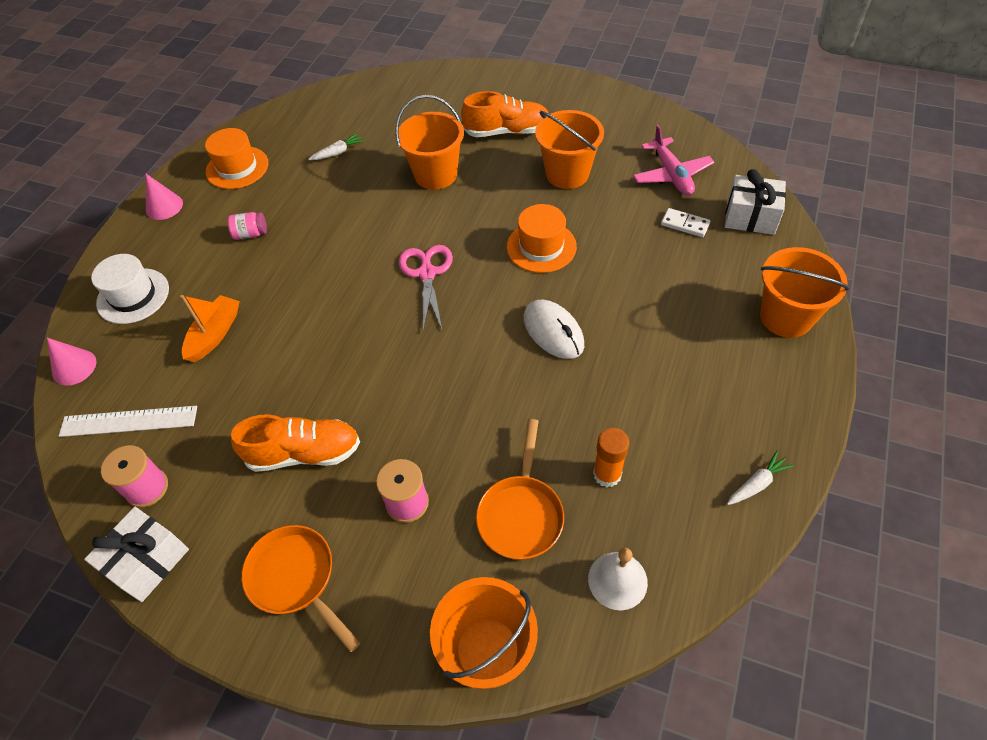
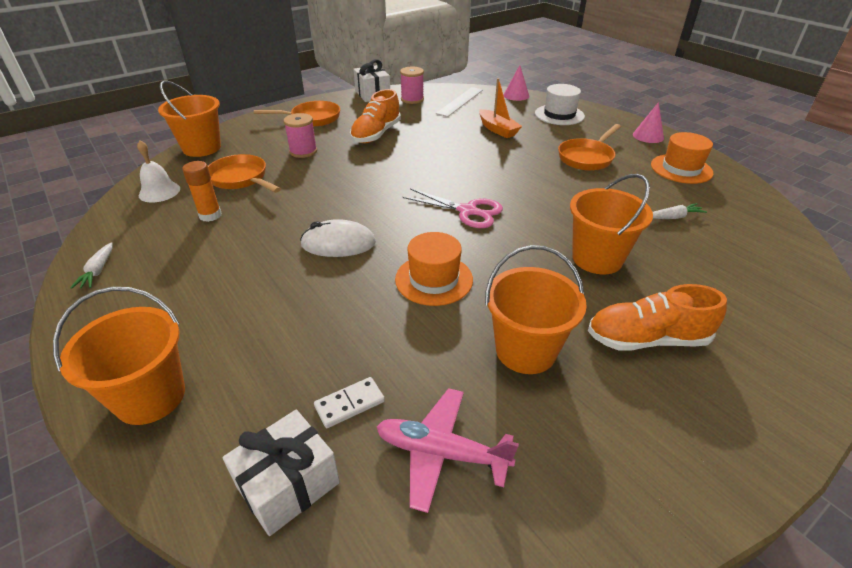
camera: 120 degrees right, 15 degrees down
(251, 234) = (587, 157): pink jar -> orange pan
(338, 152) = (674, 217): white carrot -> white carrot turned 105 degrees counterclockwise
(507, 131) = (646, 339): orange shoe -> orange shoe turned 60 degrees clockwise

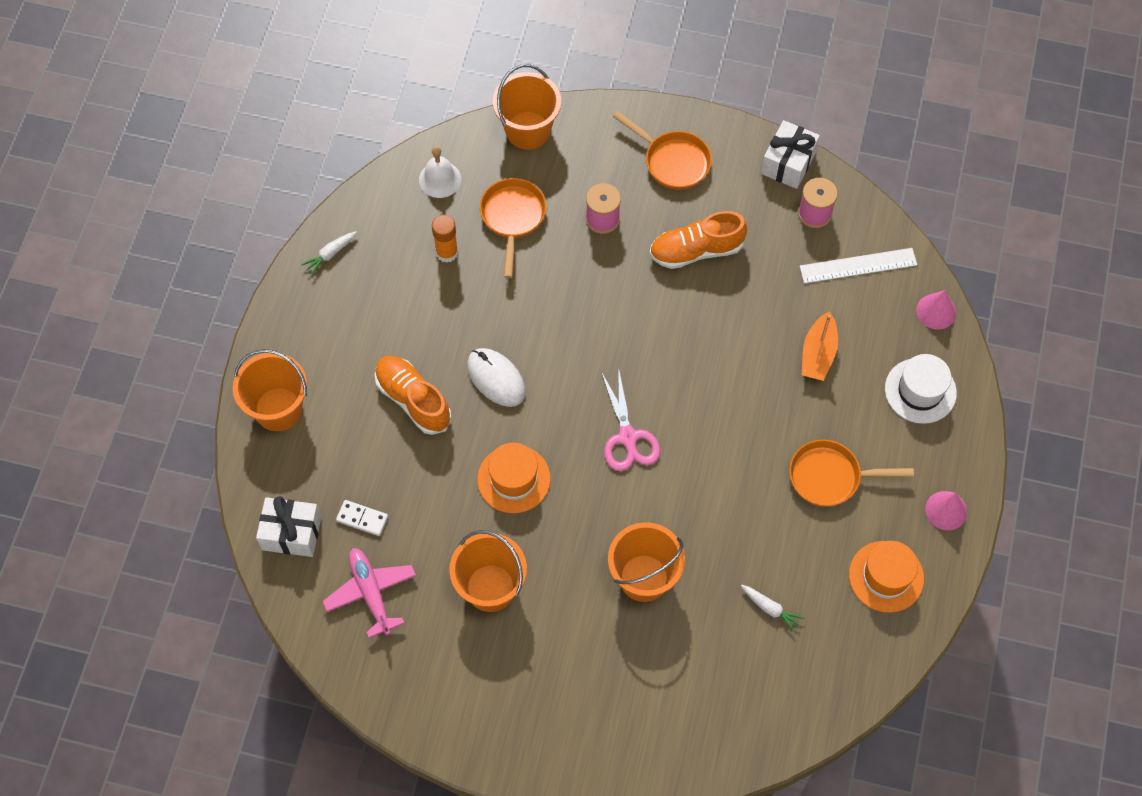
camera: 50 degrees right, 25 degrees up
(646, 339) = (568, 658): orange shoe -> orange shoe (413, 400)

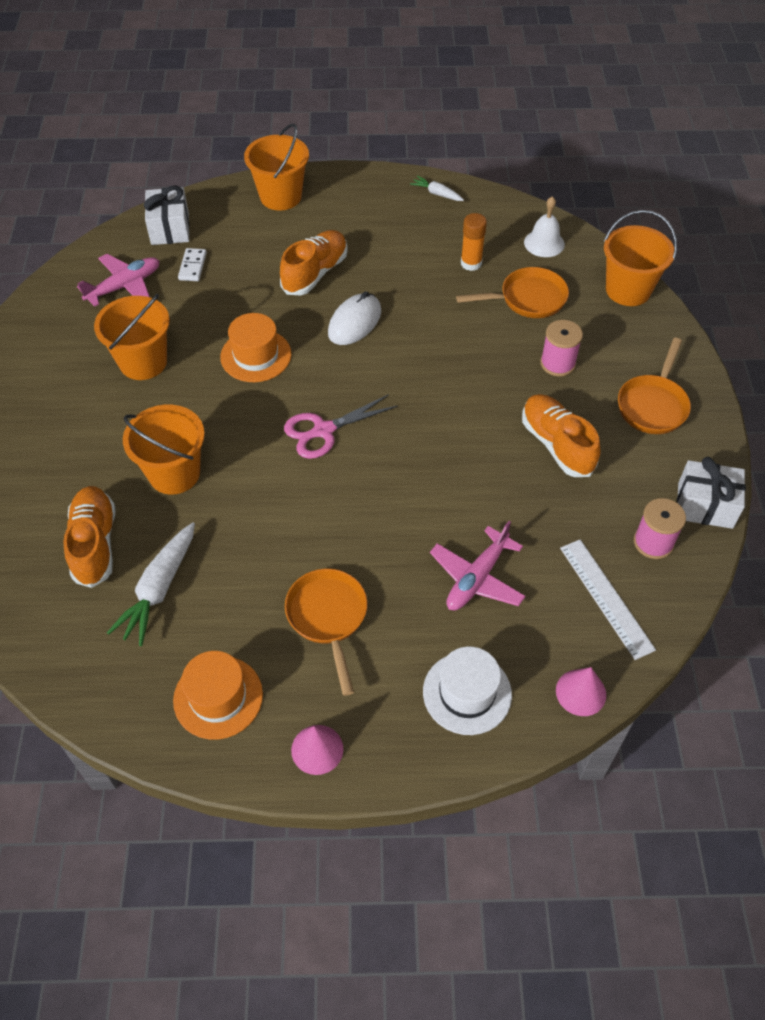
camera: 75 degrees right, 10 degrees down
(708, 659) = (95, 543): none -> orange shoe
(770, 609) = (159, 589): white carrot -> white carrot, size x1.84
(818, 354) = (477, 578): orange boat -> pink plane

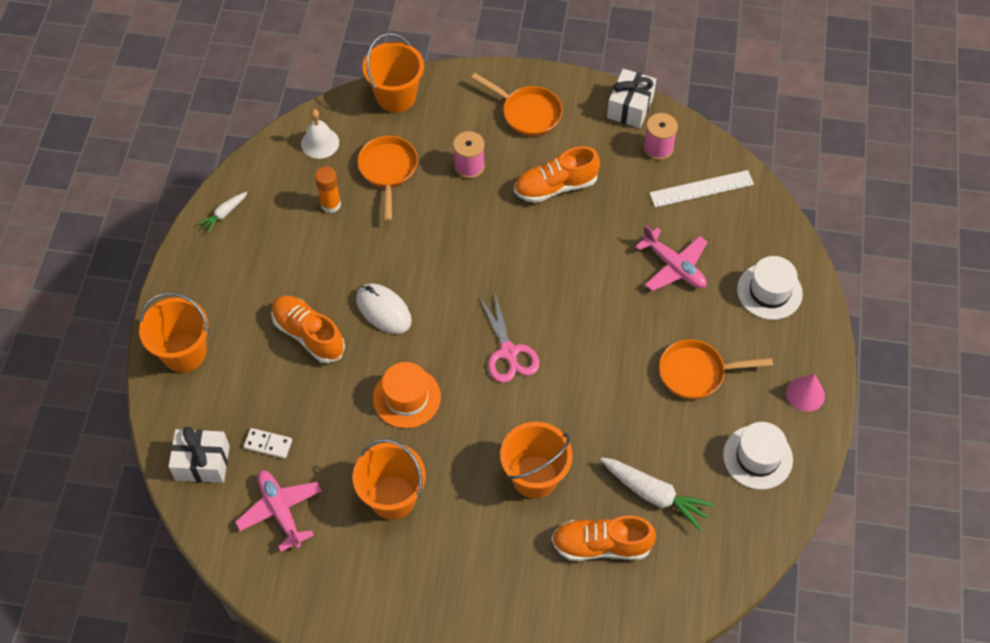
camera: 80 degrees left, 5 degrees up
(218, 697) = (757, 457): orange hat -> white hat
(581, 692) = (775, 222): pink cone -> none

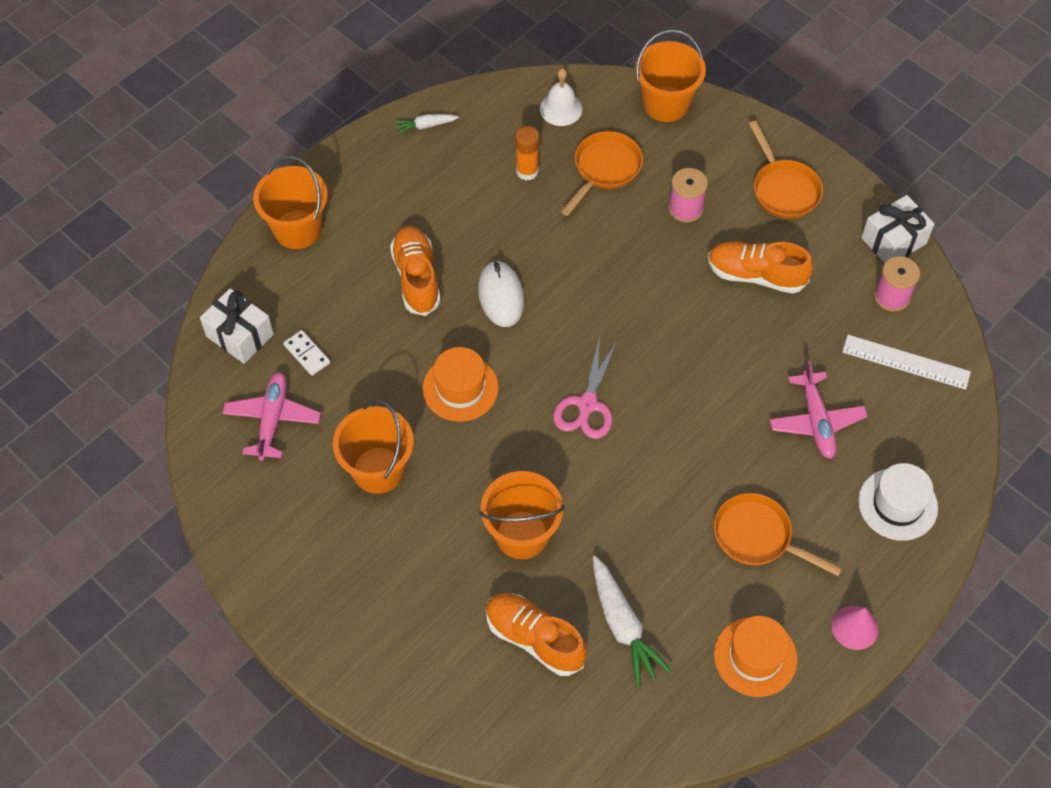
camera: 35 degrees right, 0 degrees up
(757, 457) = (755, 657): white hat -> orange hat

